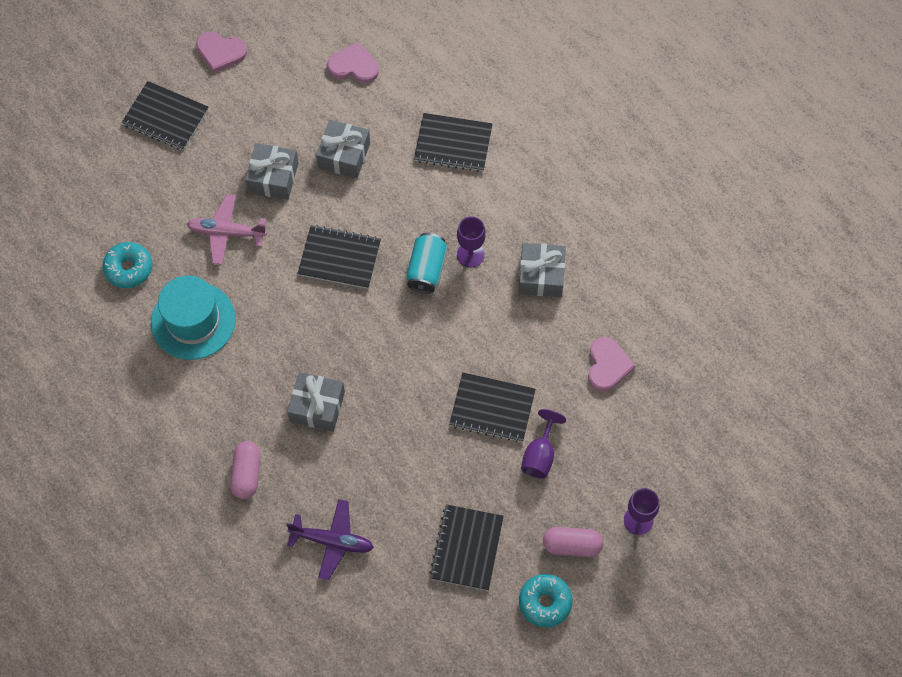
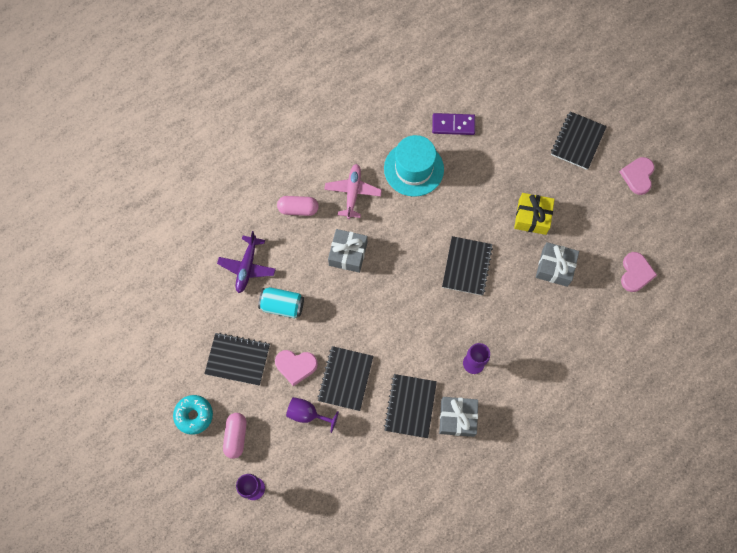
camera: 90 degrees right, 5 degrees up
(129, 268) = (453, 125): turquoise donut -> purple domino
(226, 233) = (484, 187): pink plane -> pink plane (352, 193)
(273, 177) = (532, 217): grey gift -> yellow gift
(426, 269) = (459, 330): turquoise can -> turquoise can (282, 306)
(453, 144) = (571, 350): black notebook -> black notebook (410, 406)
(607, 365) = (381, 469): pink heart -> pink heart (296, 366)

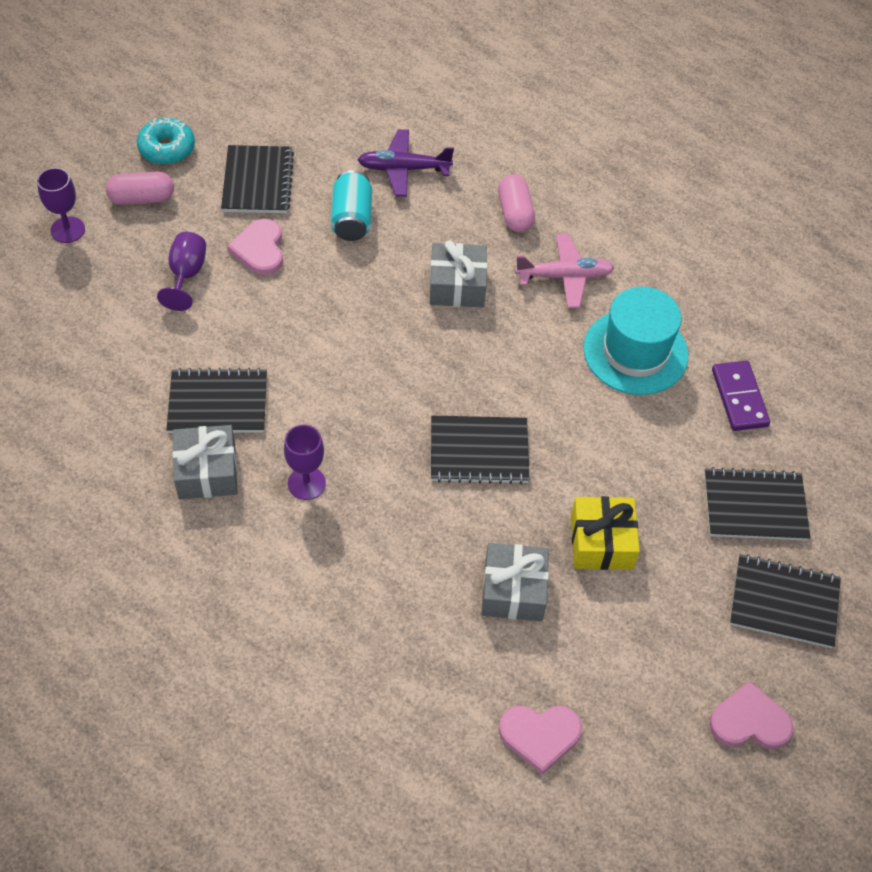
camera: 75 degrees right, 15 degrees down
(345, 379) = (250, 313): black notebook -> black notebook (755, 506)

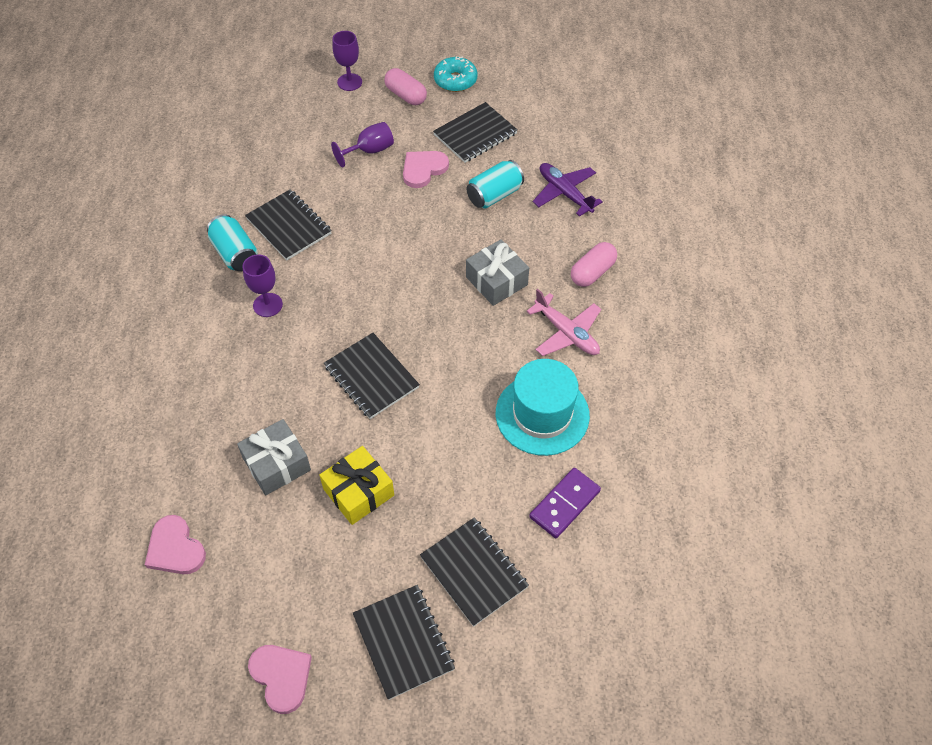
camera: 55 degrees right, 0 degrees up
(207, 471) = (235, 253): grey gift -> turquoise can

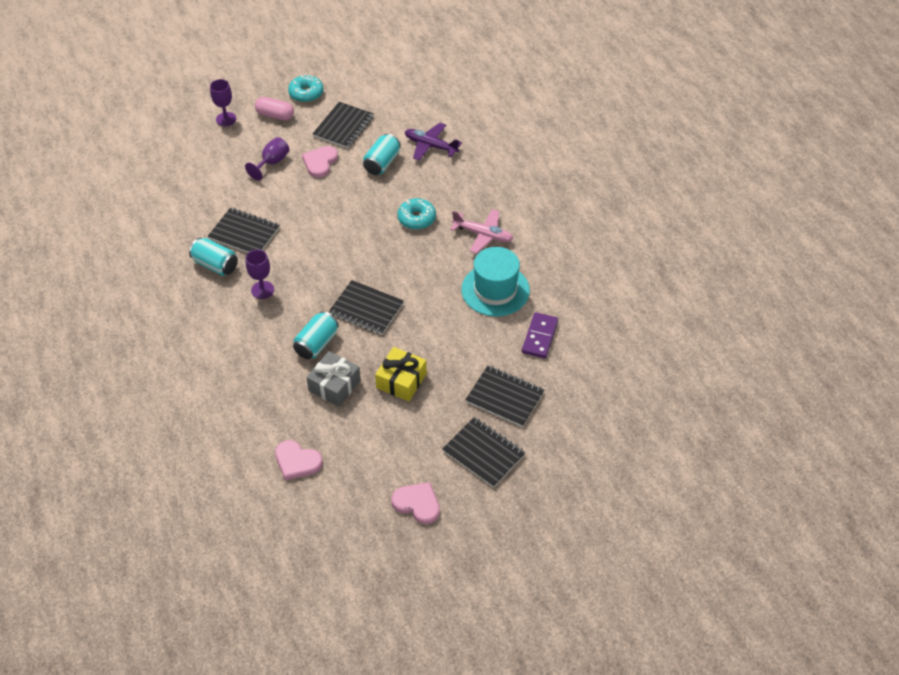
camera: 25 degrees left, 5 degrees down
(288, 399) = (317, 344): none -> turquoise can
(496, 281) = (416, 218): grey gift -> turquoise donut
(592, 272) = (479, 191): pink capsule -> none

